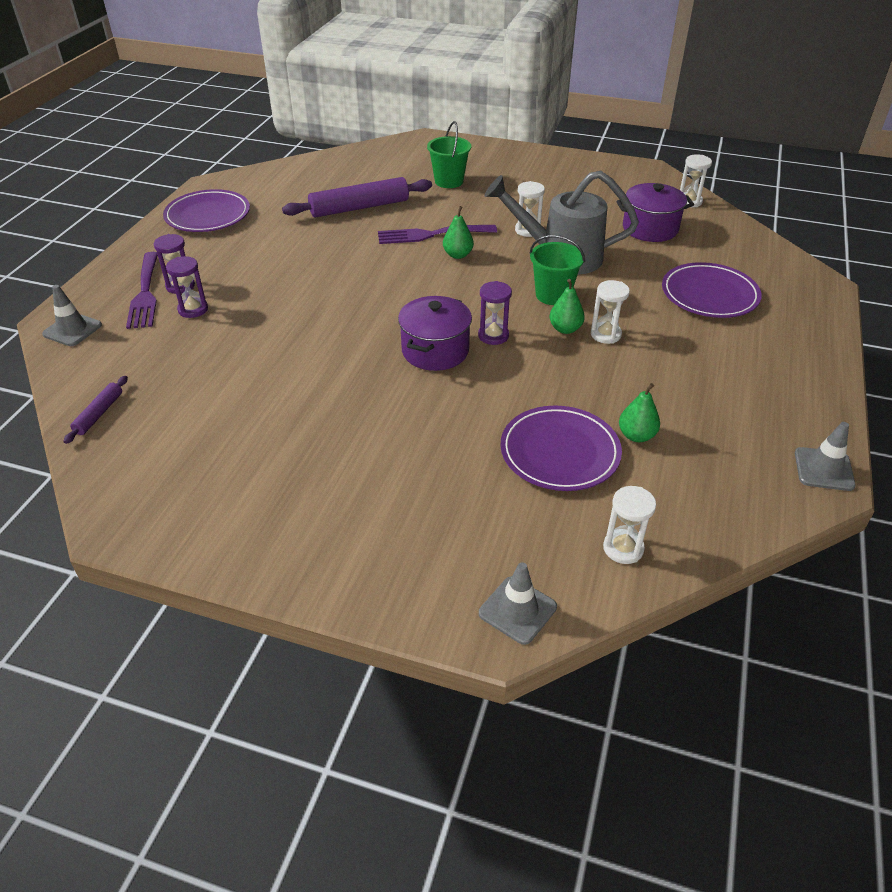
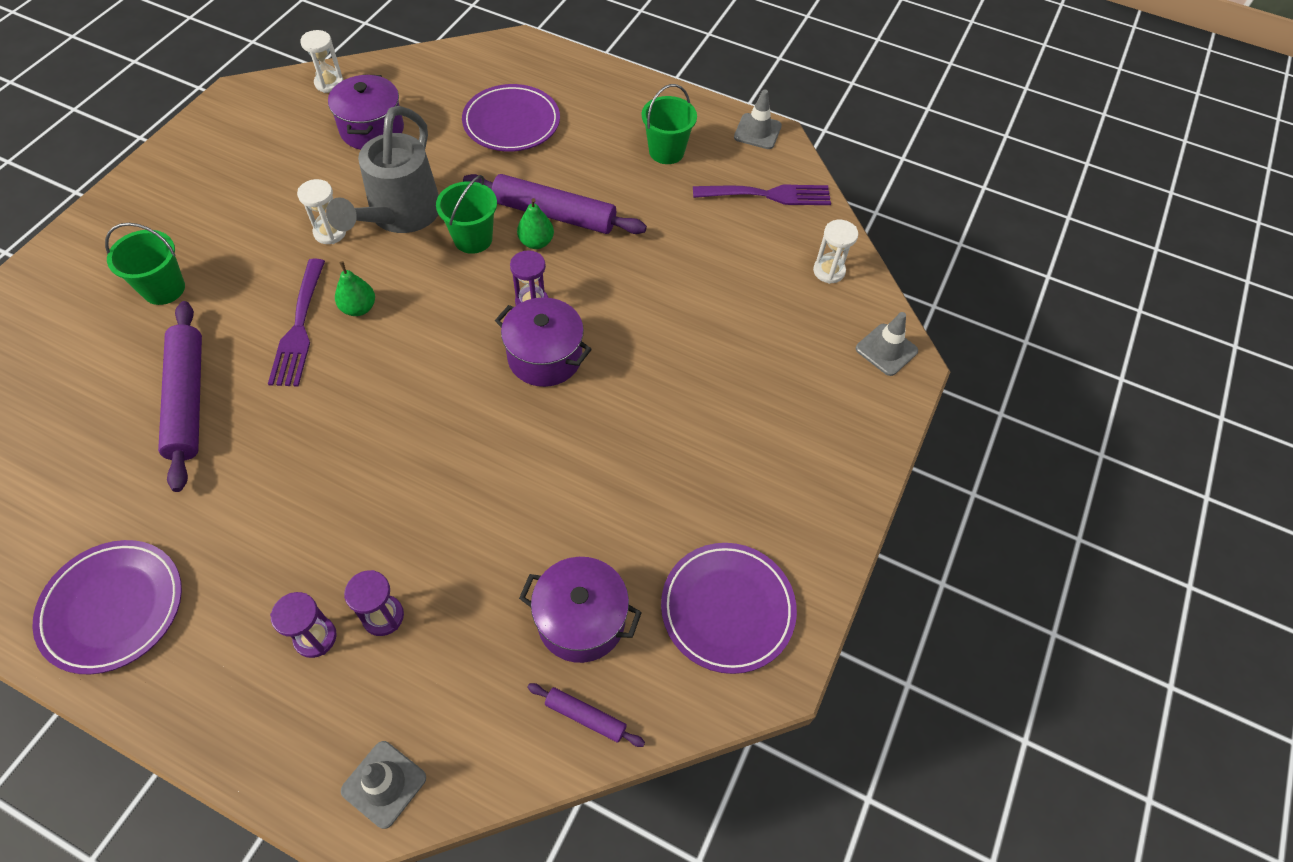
camera: 85 degrees left, 15 degrees up
(145, 293) = (319, 686): purple fork -> purple fork (768, 195)
(180, 402) = (581, 620): none -> purple pot
(559, 452) = (716, 286): purple plate -> purple plate (727, 609)
(605, 334) = (554, 214): white hourglass -> purple rolling pin
(636, 435) = (703, 229): green pear -> none
(738, 398) = (666, 151): none -> green bucket

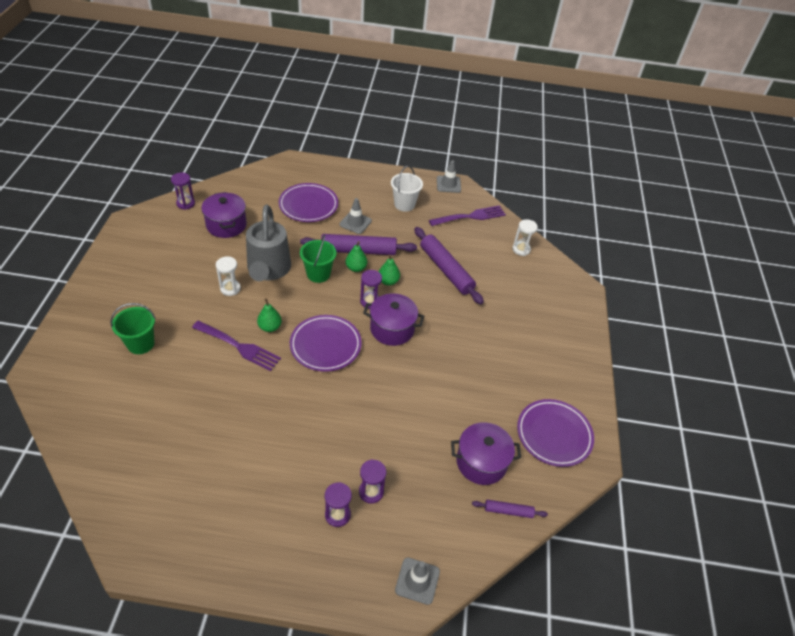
camera: 20 degrees left, 10 degrees down
(113, 608) = (205, 535): purple plate -> purple plate (325, 345)
(188, 400) = (190, 404): purple rolling pin -> purple rolling pin (446, 270)
(299, 328) = (239, 346): purple fork -> purple fork turned 45 degrees counterclockwise
(329, 83) = (185, 203): white hourglass -> purple hourglass
(577, 276) = (388, 281): none -> green pear
(666, 151) = (404, 204): green bucket -> white bucket
(886, 350) = (569, 283): grey traffic cone -> grey traffic cone (355, 223)

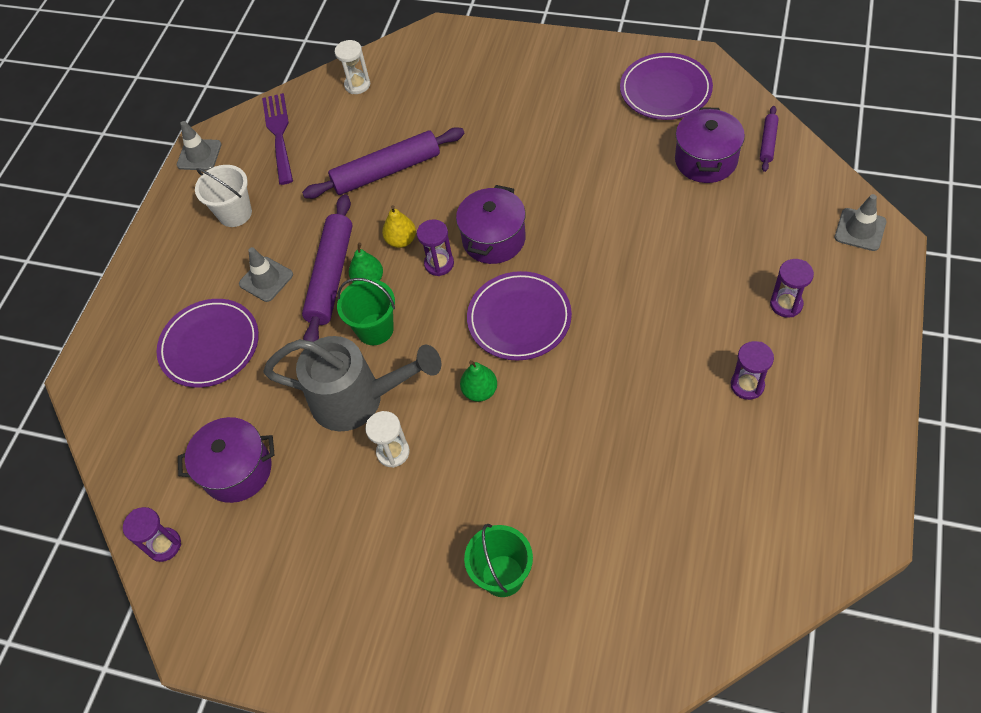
camera: 70 degrees left, 10 degrees up
(239, 346) = (516, 430): purple fork -> none
(371, 492) = (752, 270): purple hourglass -> purple hourglass (747, 385)
(388, 281) = (401, 240): green pear -> yellow pear

